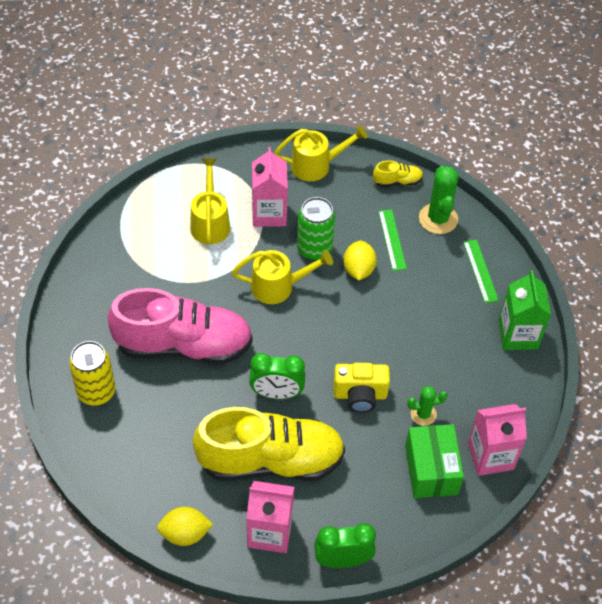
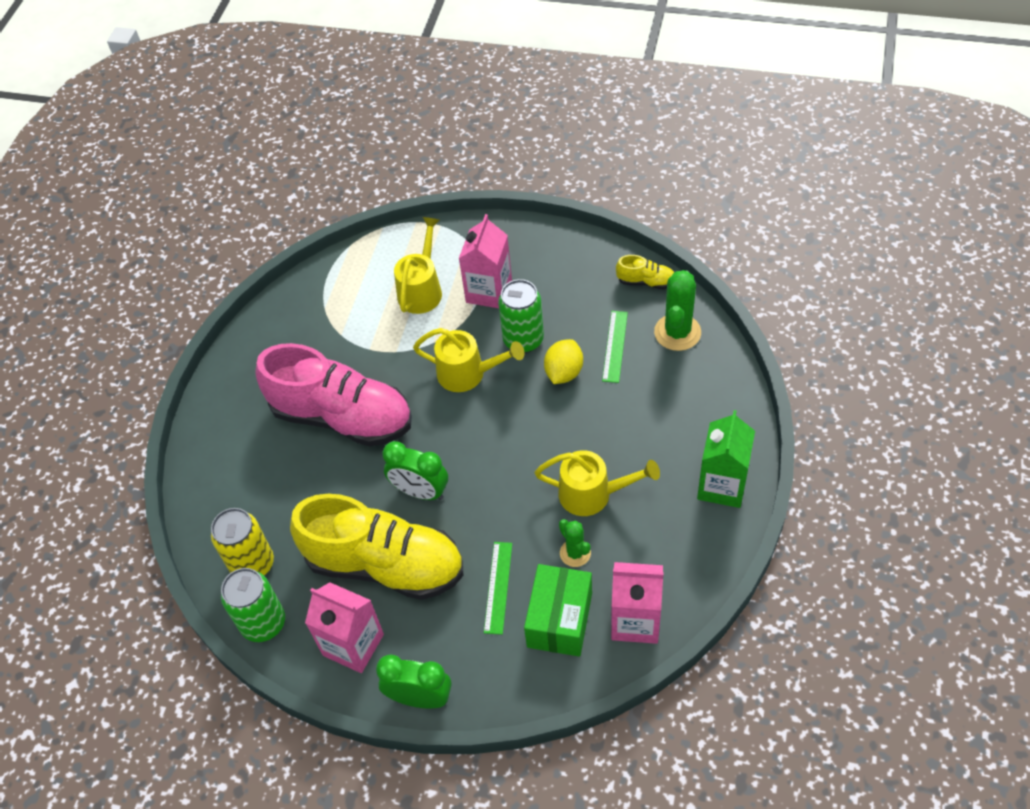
camera: 25 degrees right, 0 degrees up
(96, 392) = (234, 447): yellow can -> yellow can (253, 564)
(185, 534) = (263, 623): yellow lemon -> green can
(317, 165) = (561, 248): yellow watering can -> yellow watering can (593, 494)
(360, 395) = (511, 514): yellow camera -> none
(423, 414) = (575, 553): green cactus -> green cactus turned 45 degrees clockwise
(480, 271) = (705, 402): green ruler -> green ruler (498, 587)

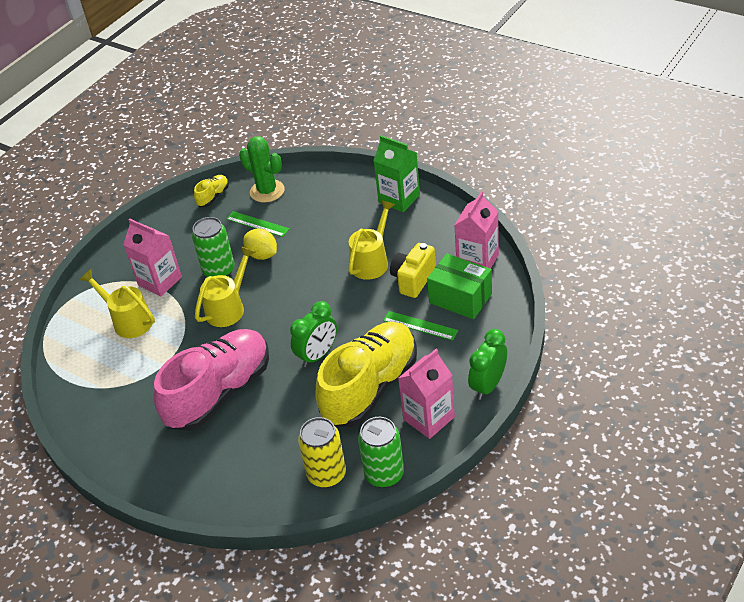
camera: 70 degrees left, 10 degrees down
(575, 553) = (413, 280): green cactus -> yellow camera

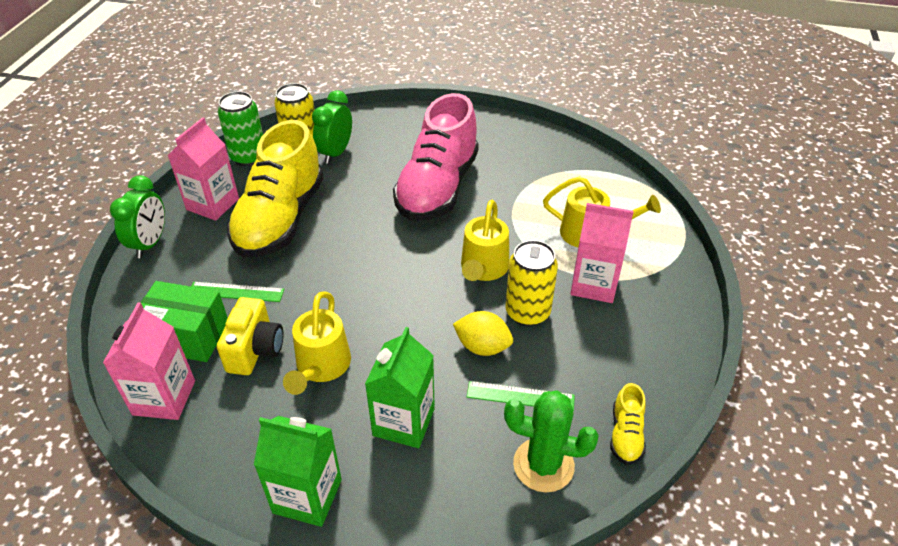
camera: 155 degrees right, 0 degrees up
(219, 271) = (527, 312): green can -> yellow can
(317, 355) = (349, 238): green clock -> green clock (336, 153)
(332, 223) = (403, 422): none -> green carton

